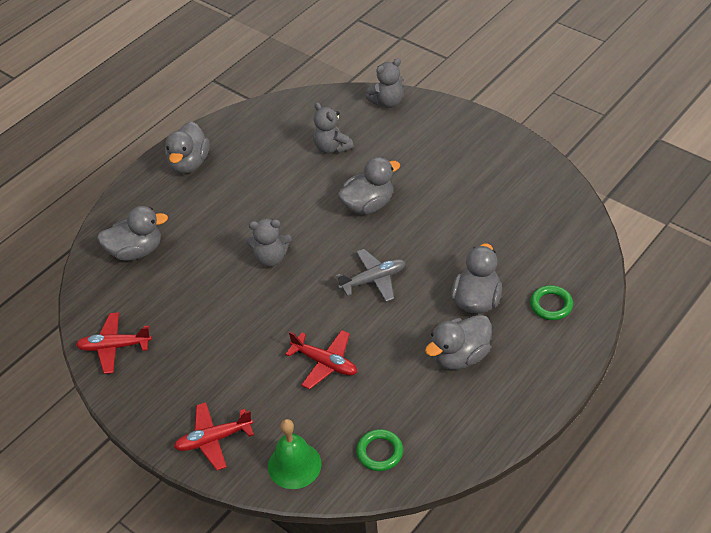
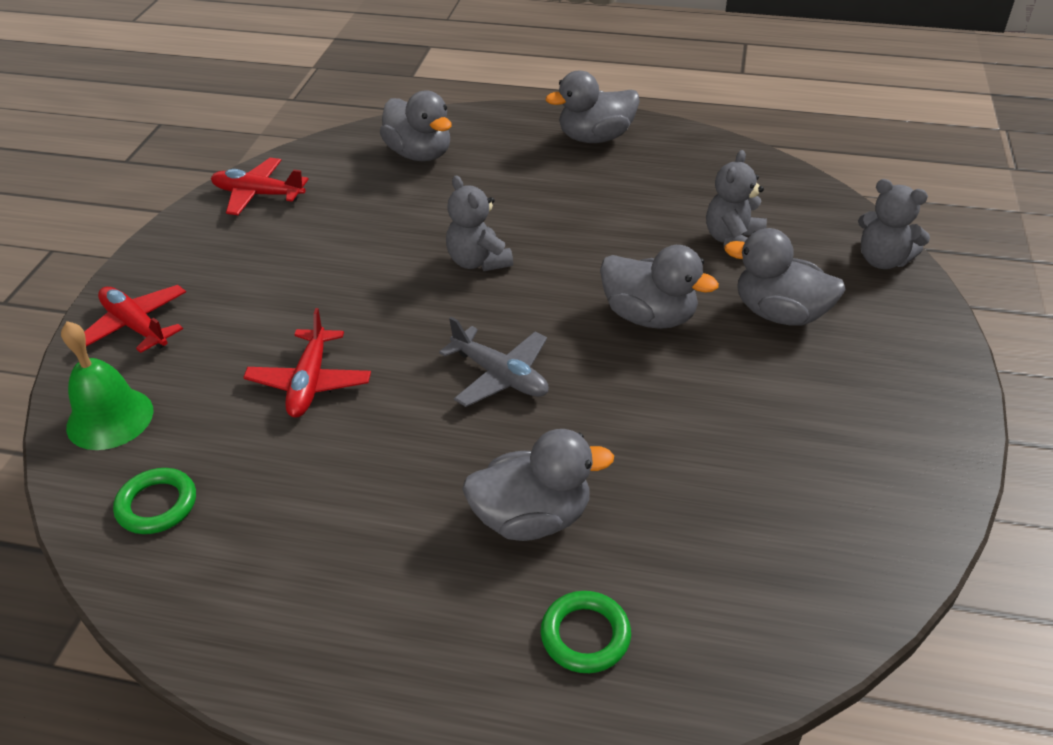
camera: 60 degrees right, 5 degrees down
(114, 347) = (258, 194): red plane -> red plane turned 45 degrees counterclockwise
(460, 356) = (394, 538): grey duck -> grey duck (780, 313)

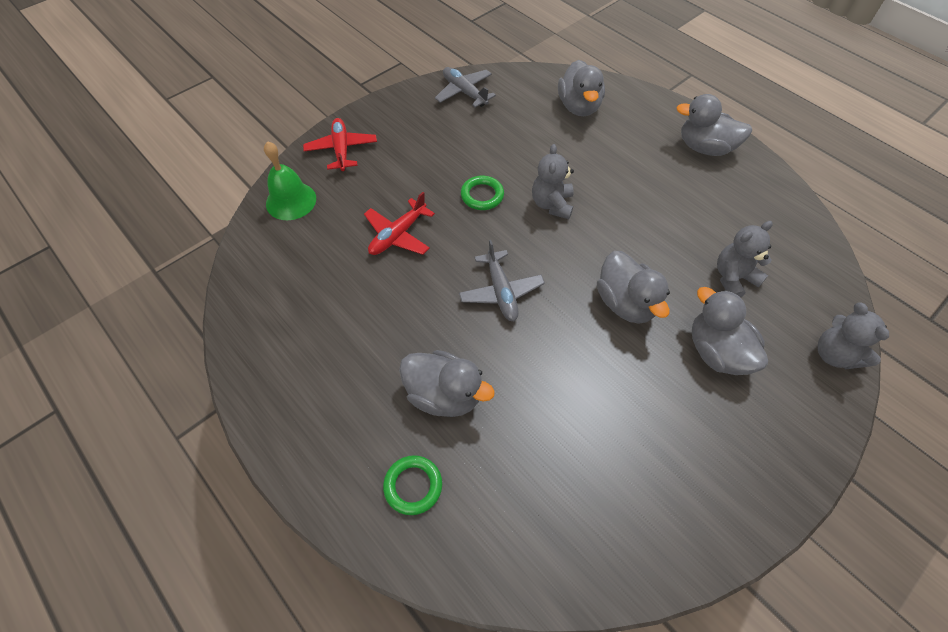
camera: 35 degrees right, 15 degrees up
(157, 505) = (275, 266): green ring -> green ring (482, 195)
(258, 194) = (464, 92): red plane -> grey plane

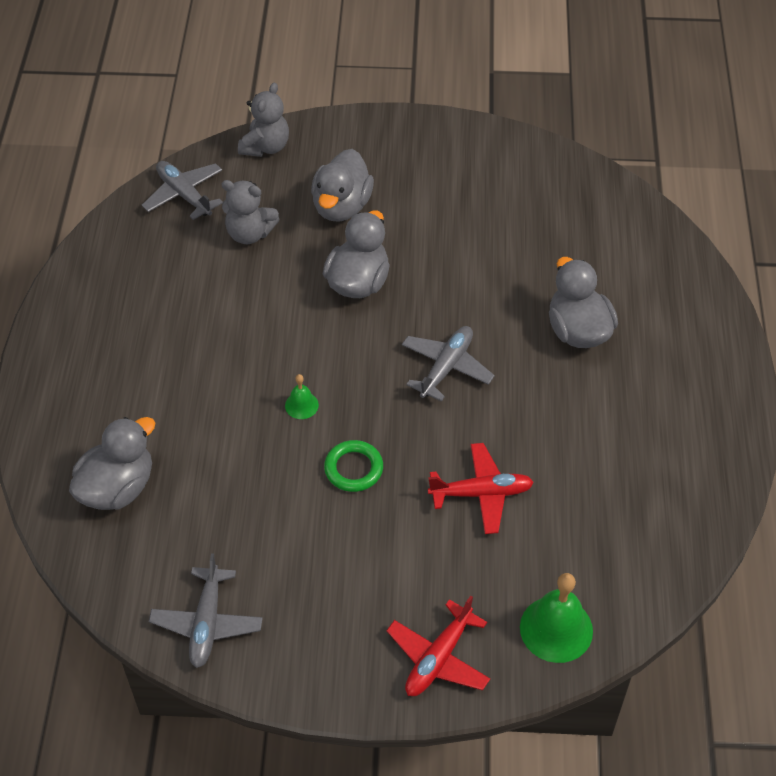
camera: 135 degrees left, 5 degrees down
(413, 486) = (656, 295): green ring -> none
(552, 204) = (301, 405): grey teddy bear -> green bell
(705, 148) = (81, 340): grey duck -> none
(809, 269) = (184, 195): none -> grey plane

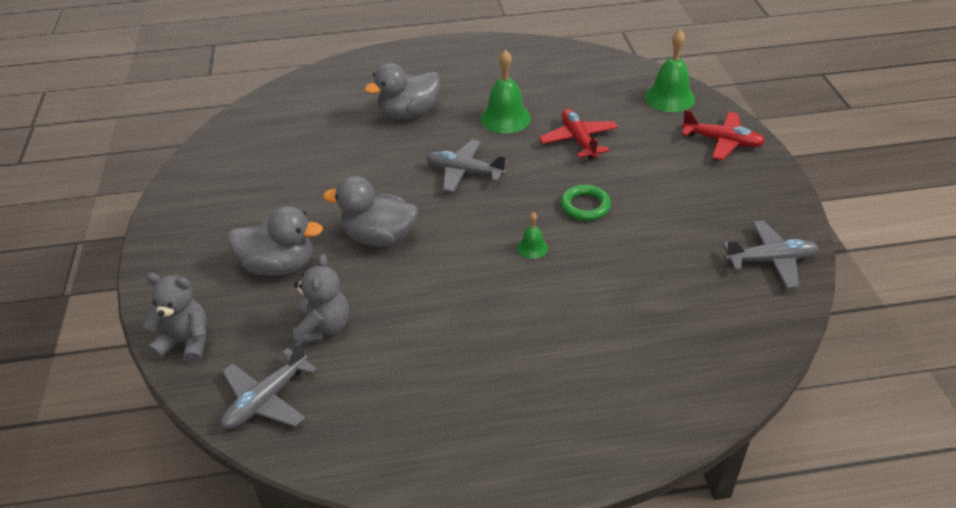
camera: 100 degrees left, 10 degrees down
(118, 488) = (675, 353): grey duck -> none
(546, 426) = (505, 118): none -> green bell

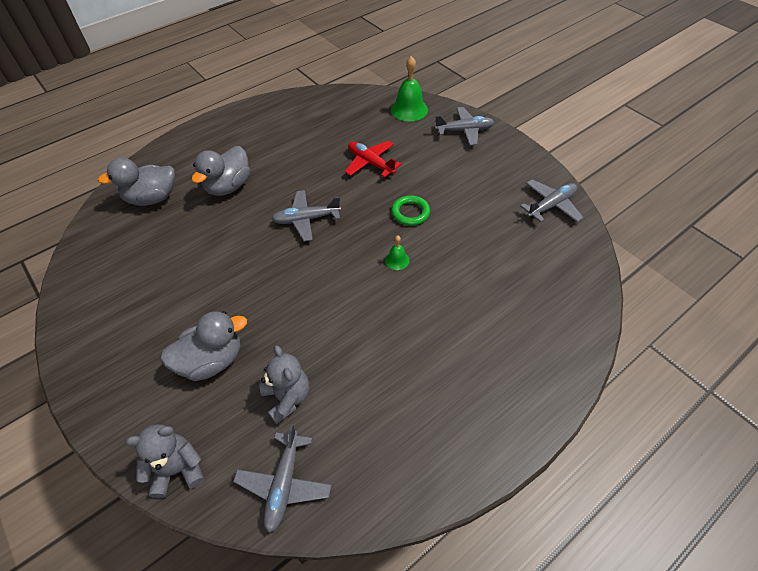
camera: 30 degrees left, 10 degrees up
(379, 237) = (278, 300): grey duck -> grey duck (152, 198)
(505, 118) = (306, 164): green bell -> none
(722, 142) = (464, 131): red plane -> grey plane

